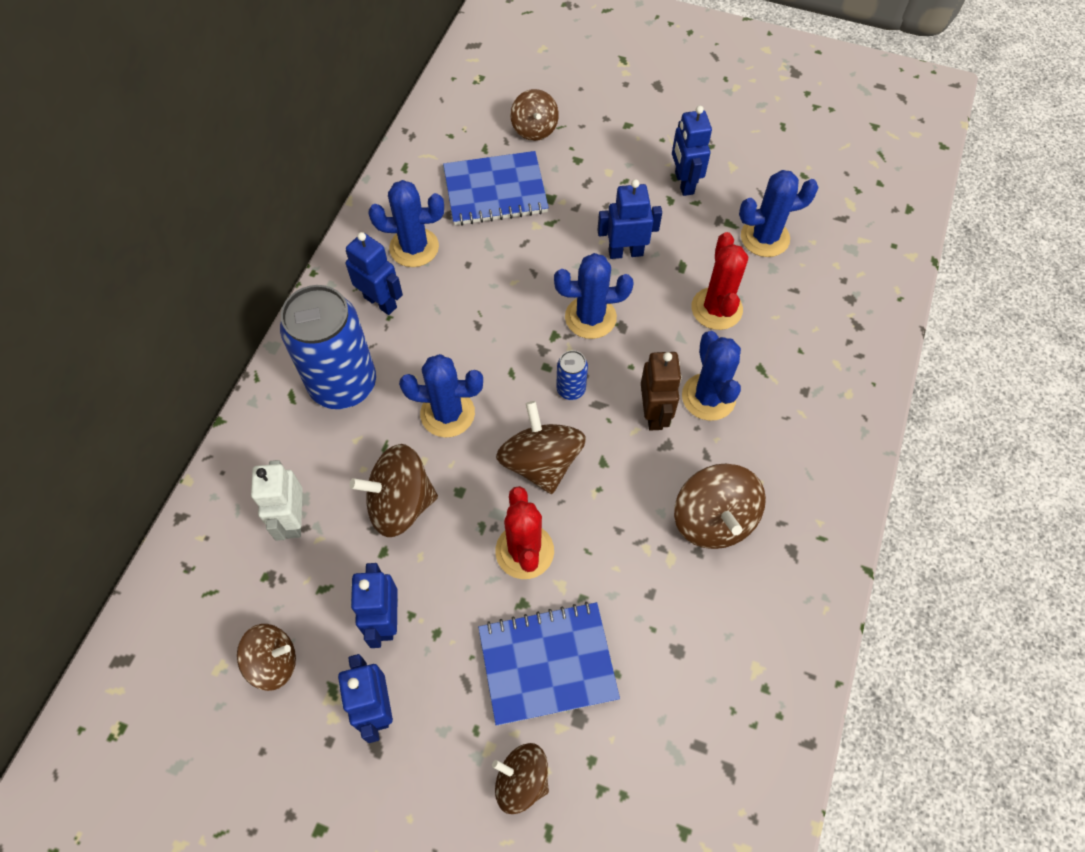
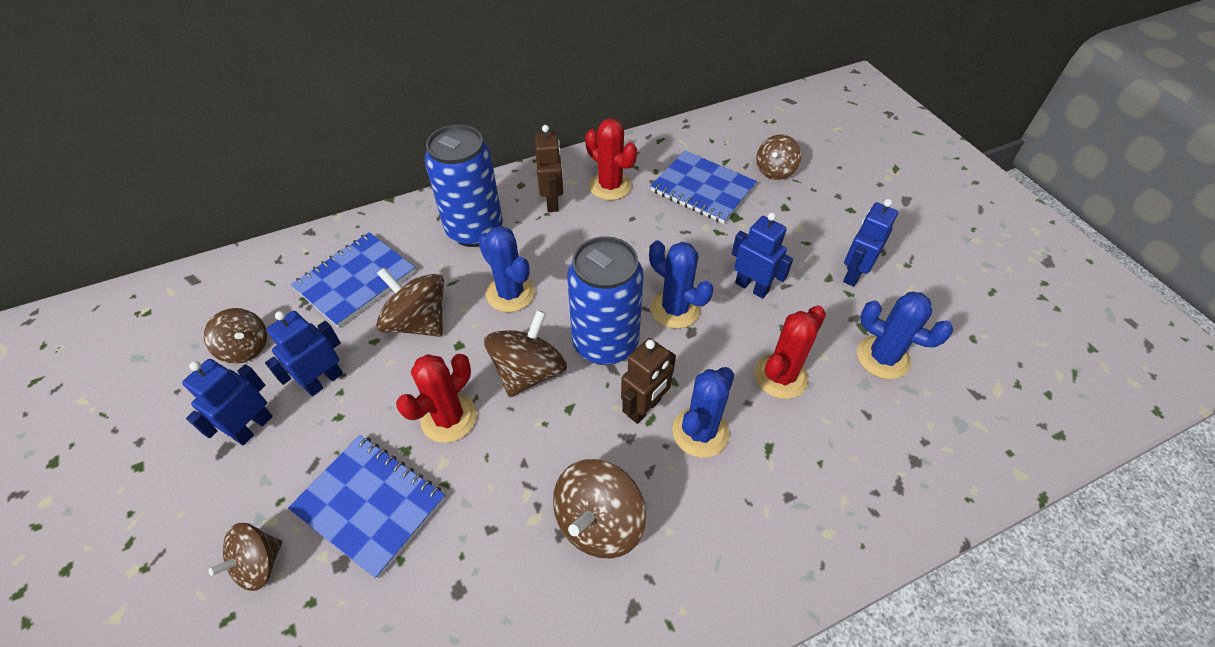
camera: 45 degrees right, 10 degrees down
(293, 520) = (355, 280): white robot -> blue notebook
(380, 302) = (552, 202): blue robot -> brown robot
(414, 247) = (610, 186): blue cactus -> red cactus
(521, 780) = (259, 564): brown spinning top -> brown spinning top turned 120 degrees counterclockwise
(571, 389) = (605, 343): blue can -> blue can, size x2.36

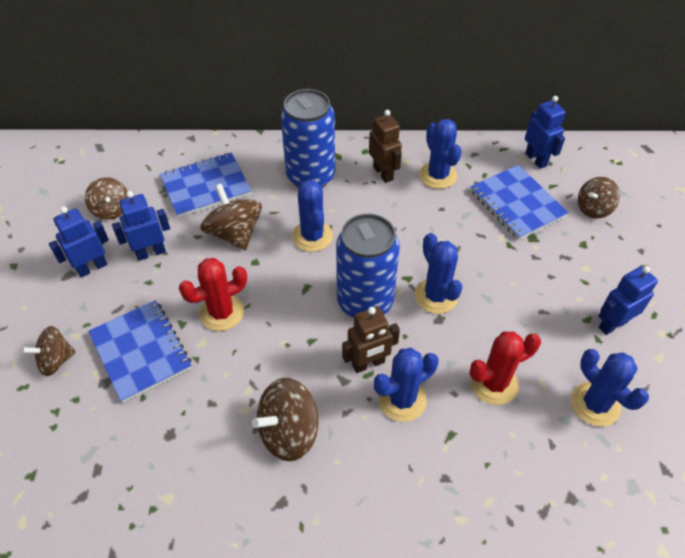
camera: 25 degrees right, 0 degrees up
(529, 372) = (295, 301): brown spinning top -> none
(552, 202) = (383, 173): brown robot -> brown robot turned 45 degrees counterclockwise
(610, 186) = (438, 175): red cactus -> blue cactus
(752, 287) = (512, 302): blue robot -> blue robot (536, 159)

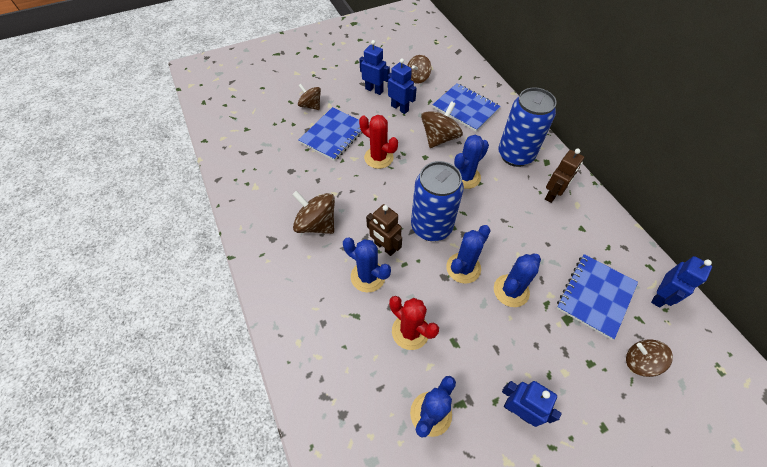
camera: 65 degrees right, 5 degrees up
(438, 175) = (579, 230): blue cactus -> blue cactus (511, 290)

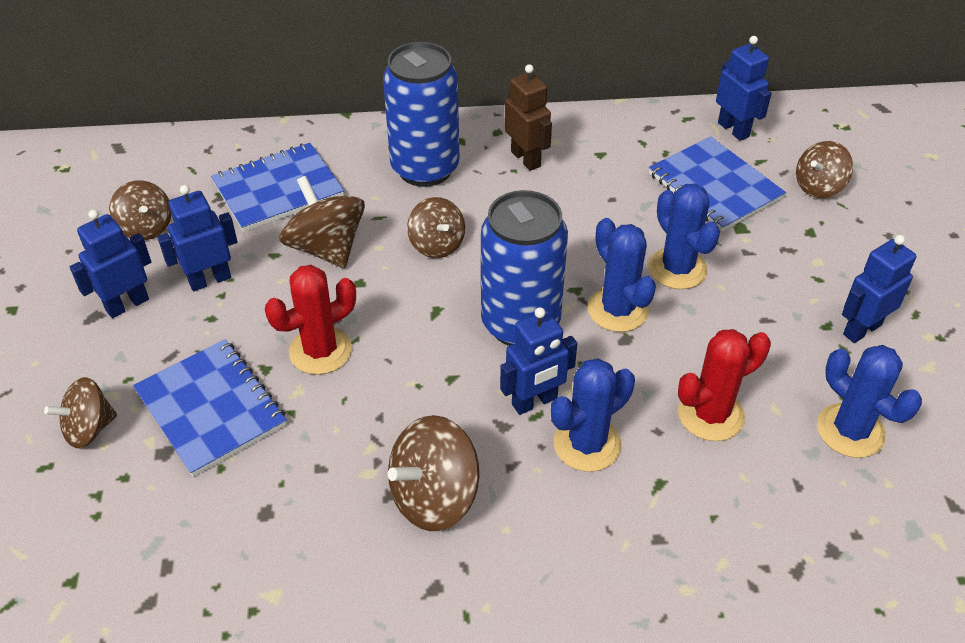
camera: 70 degrees left, 10 degrees down
(384, 247) = (534, 402): brown robot -> blue robot
(465, 177) = (437, 245): blue cactus -> brown spinning top

